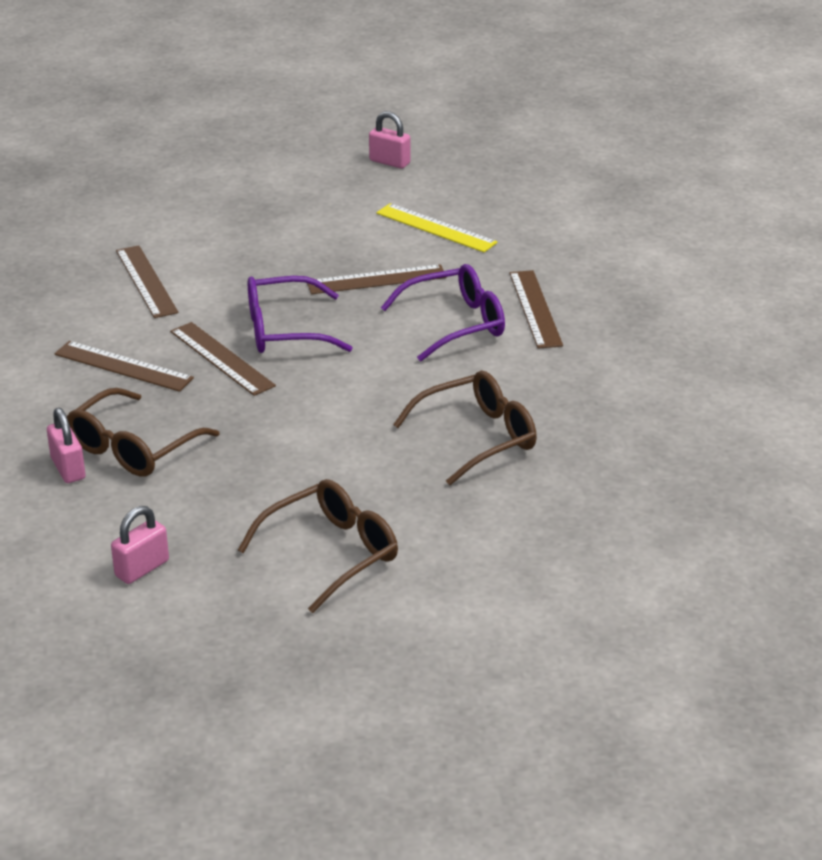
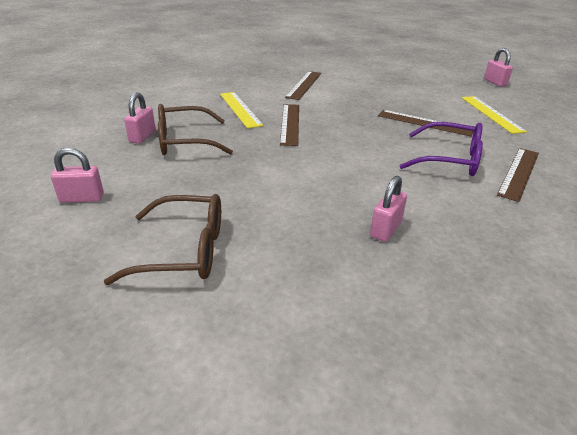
camera: 40 degrees right, 0 degrees up
(123, 366) = (240, 109): brown ruler -> yellow ruler
(284, 330) = (340, 125): purple glasses -> none
(478, 437) = (386, 229): brown glasses -> pink padlock

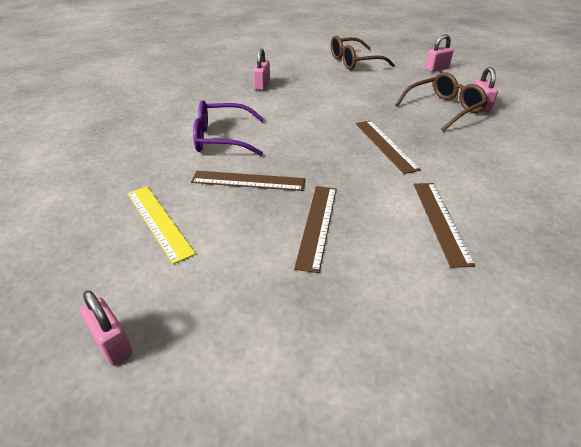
camera: 160 degrees right, 5 degrees up
(240, 109) = (454, 152): yellow ruler -> none
(519, 173) = (163, 138): brown ruler -> brown ruler (317, 225)

